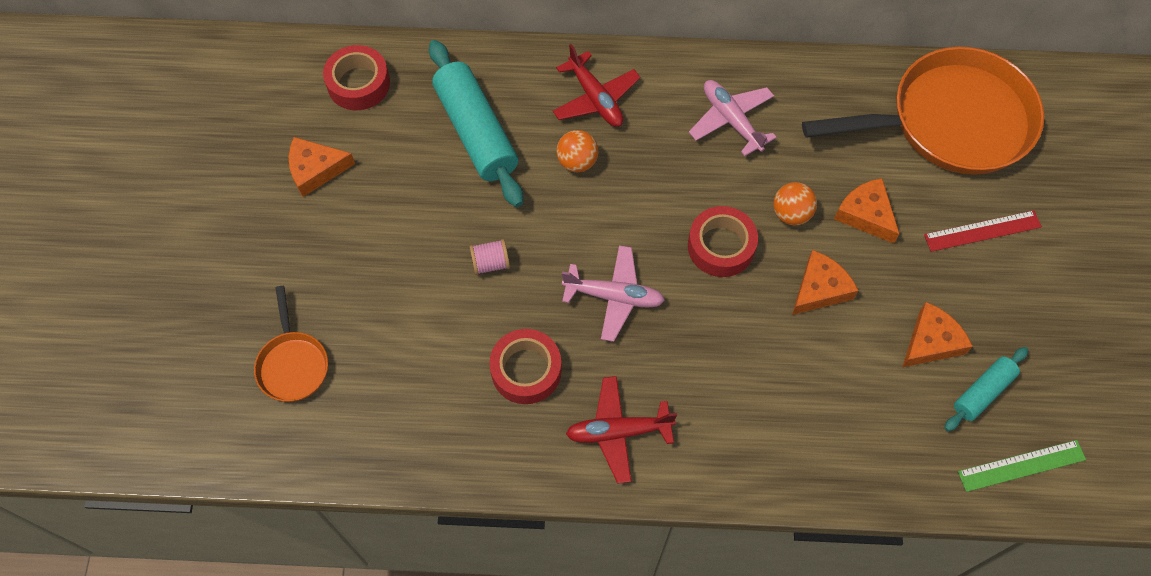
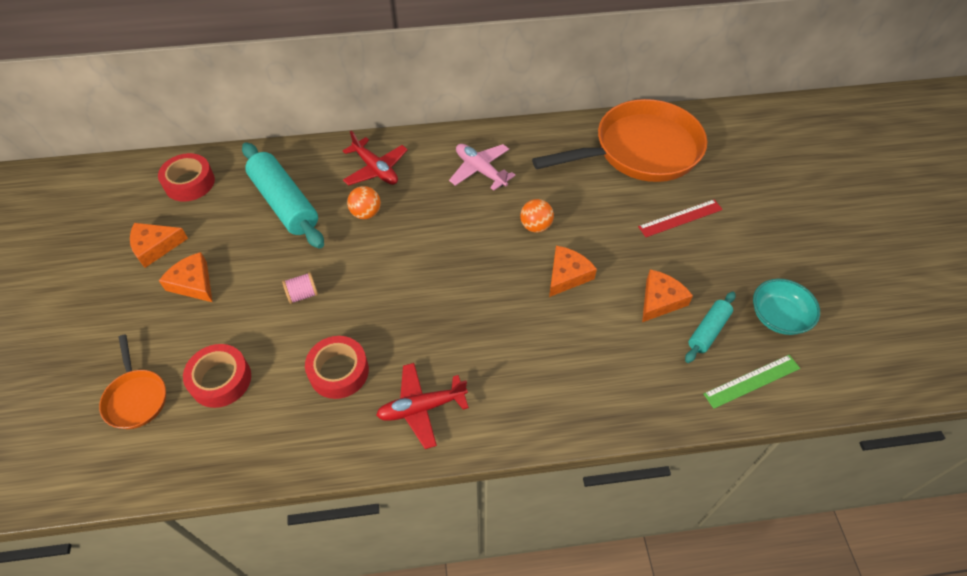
camera: 10 degrees left, 10 degrees down
(614, 296) = (405, 304): pink plane -> none
(721, 246) = (485, 256): red tape -> red tape (221, 380)
(866, 214) = (592, 219): orange cheese -> orange cheese (193, 283)
(1076, 388) = (778, 317): none -> turquoise bowl

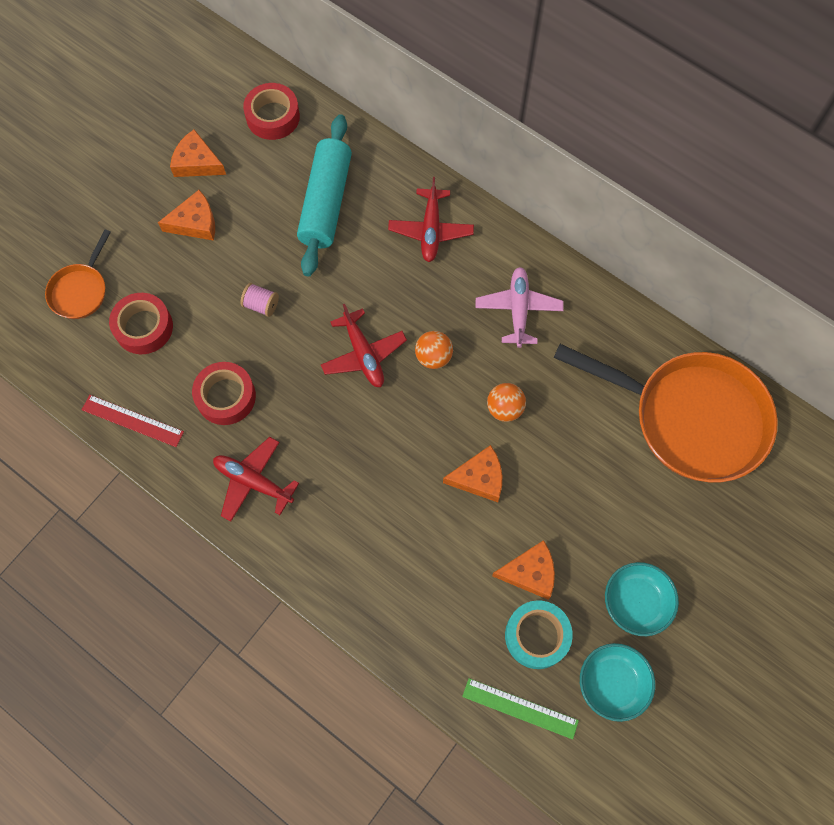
camera: 45 degrees right, 15 degrees up
(193, 283) = (195, 222): orange cheese -> orange cheese turned 75 degrees clockwise
(366, 213) = (379, 269): orange ball -> orange ball (433, 357)
(410, 267) = (363, 354): none -> red plane
(680, 218) = (642, 518): red ruler -> red ruler (132, 420)
(708, 331) = (537, 636): turquoise rolling pin -> turquoise tape
(733, 263) = (636, 602): none -> turquoise bowl

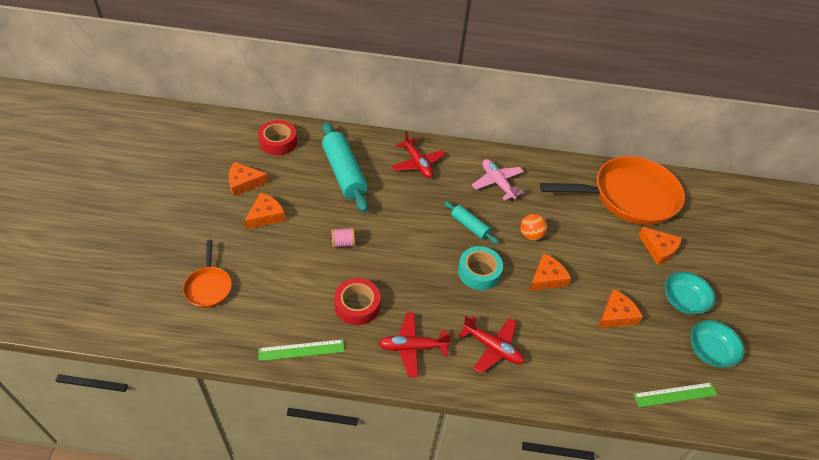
camera: 35 degrees left, 20 degrees down
(132, 420) = (301, 350): red ruler -> green ruler
(144, 327) = (271, 289): red tape -> none
(363, 354) = (427, 243): red plane -> red plane (492, 347)
(433, 357) = (469, 226): orange ball -> turquoise rolling pin
(537, 636) = (649, 348): turquoise tape -> turquoise tape (479, 272)
(666, 516) = (659, 249): none -> orange cheese

